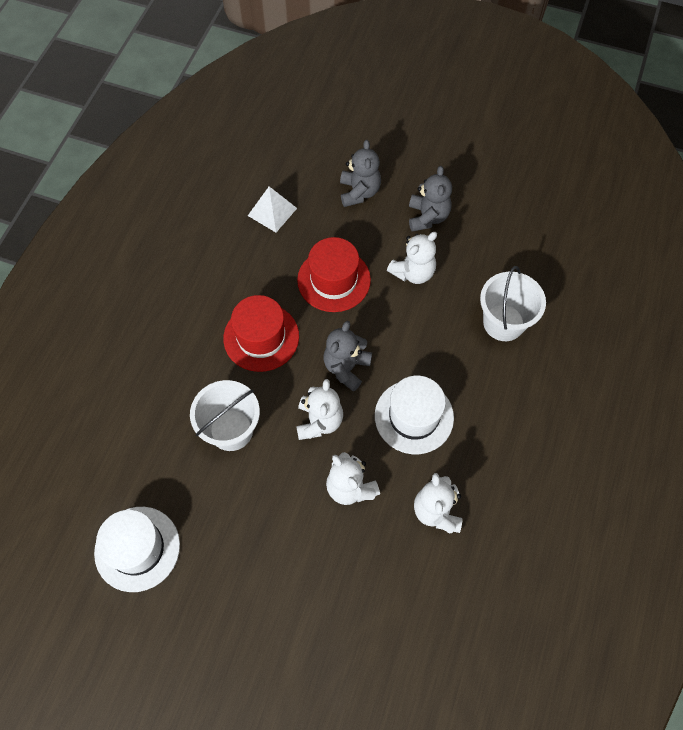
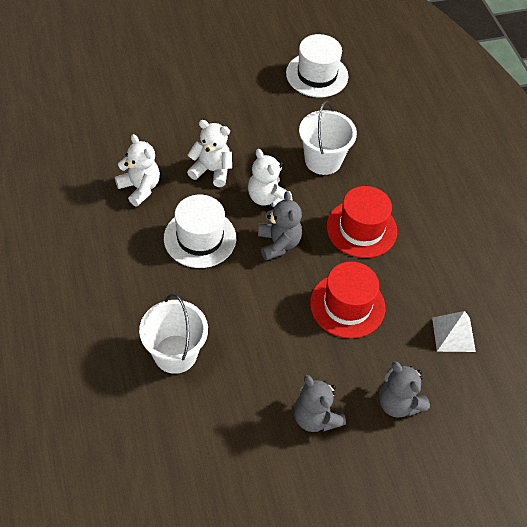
camera: 140 degrees right, 10 degrees down
(413, 272) = (286, 353): white teddy bear -> none

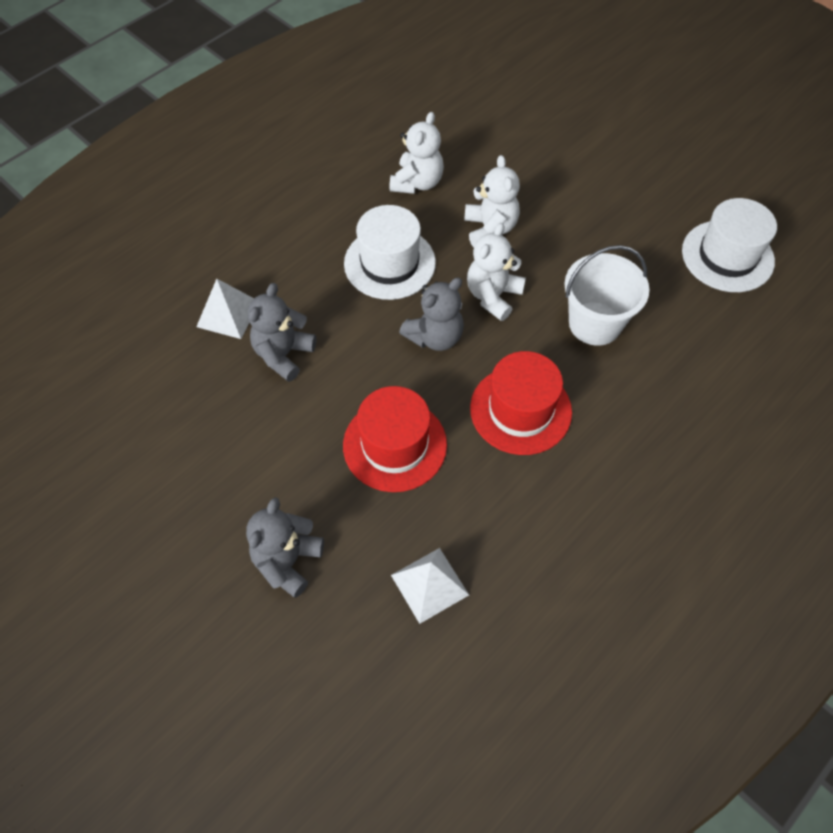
camera: 65 degrees right, 5 degrees up
(175, 354) = (228, 314): white bucket -> white pyramid
(315, 417) = (220, 480): grey teddy bear -> grey teddy bear (283, 354)

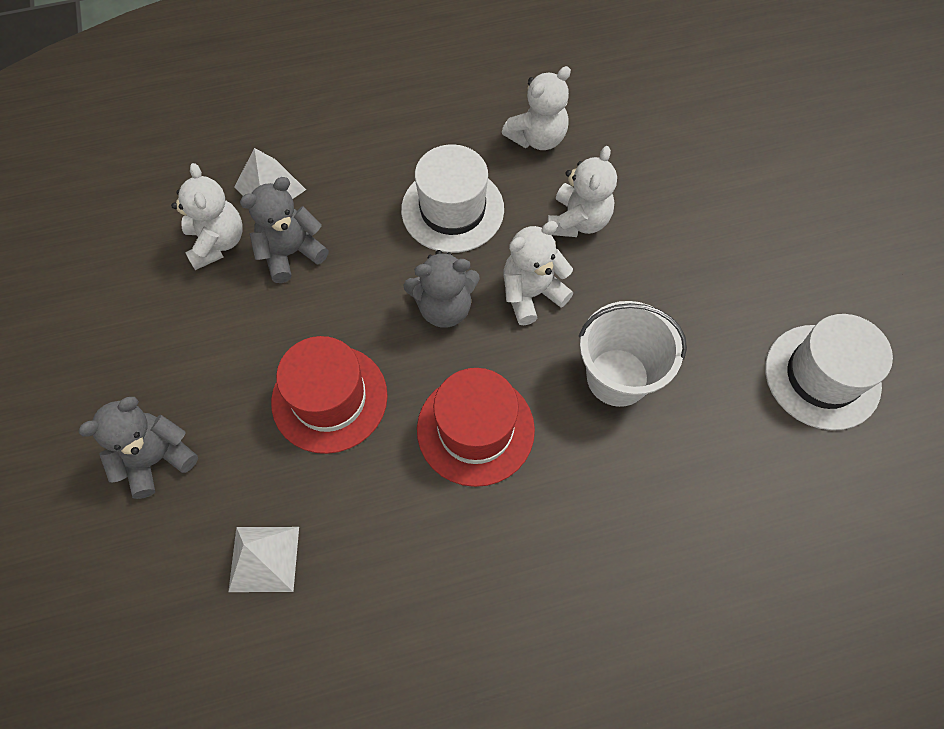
camera: 30 degrees right, 5 degrees up
(214, 375) = (217, 242): none -> white teddy bear

